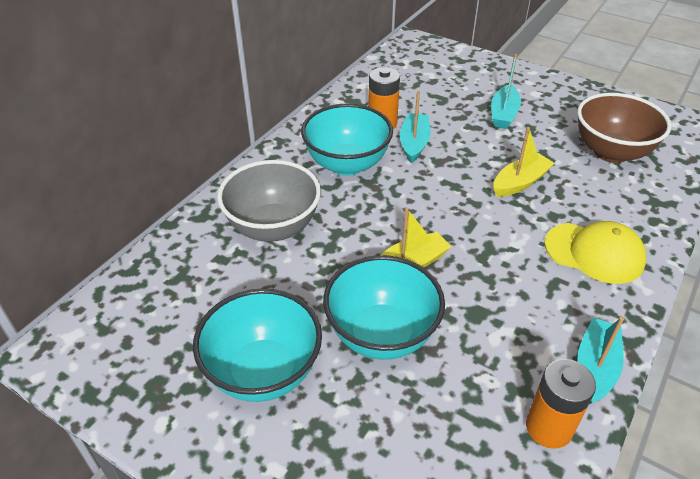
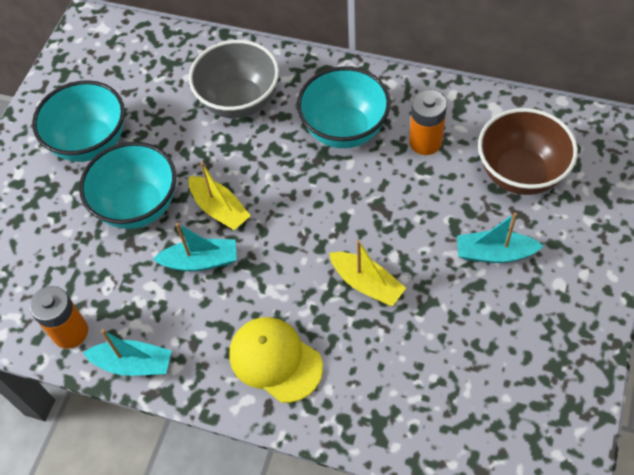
camera: 80 degrees right, 15 degrees up
(414, 143) = (400, 177): turquoise boat -> turquoise boat (200, 261)
(594, 253) = (275, 360): yellow cap -> yellow cap turned 120 degrees clockwise
(611, 152) = (459, 374): brown bowl -> brown bowl (520, 173)

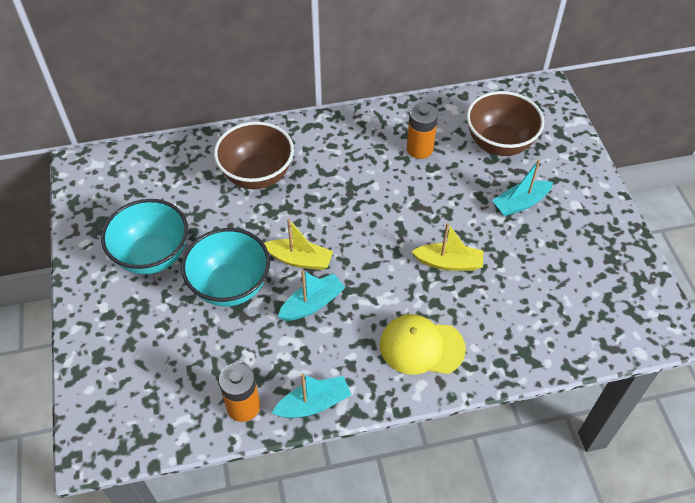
camera: 35 degrees left, 5 degrees down
(239, 101) = (257, 175): grey bowl -> brown bowl
(344, 129) = (354, 163): turquoise bowl -> none

